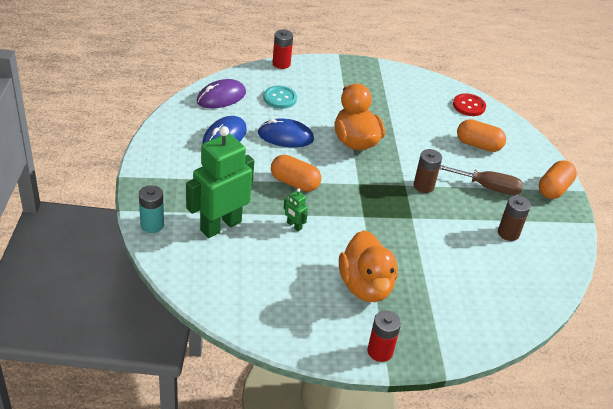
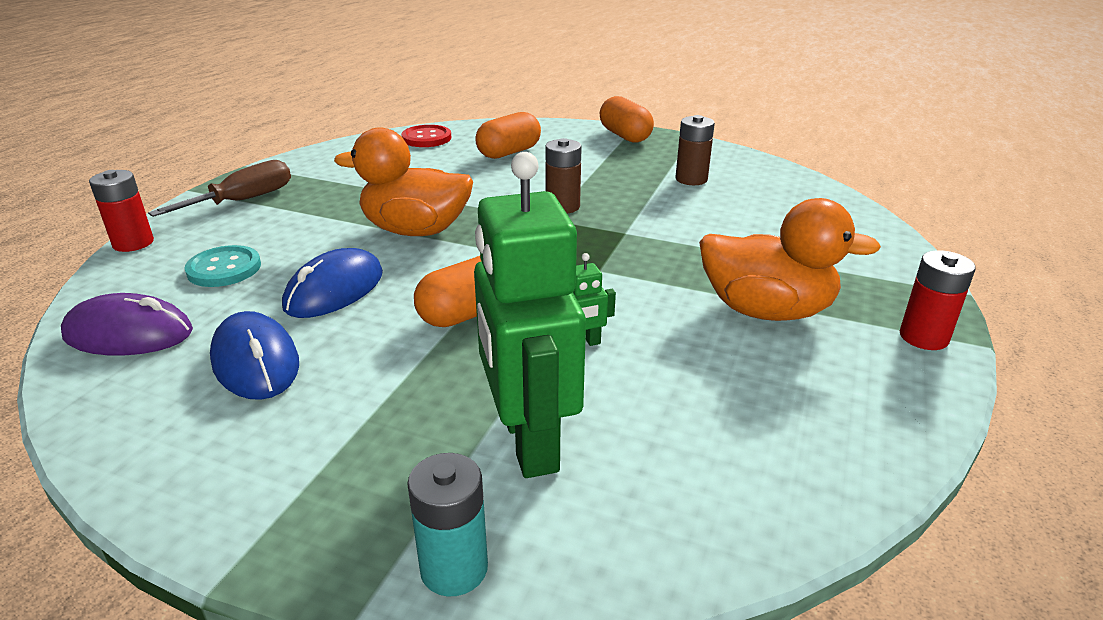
camera: 60 degrees left, 10 degrees down
(221, 97) = (129, 334): purple mouse -> purple mouse turned 75 degrees counterclockwise
(487, 187) = (595, 168): brown screwdriver -> brown screwdriver (243, 200)

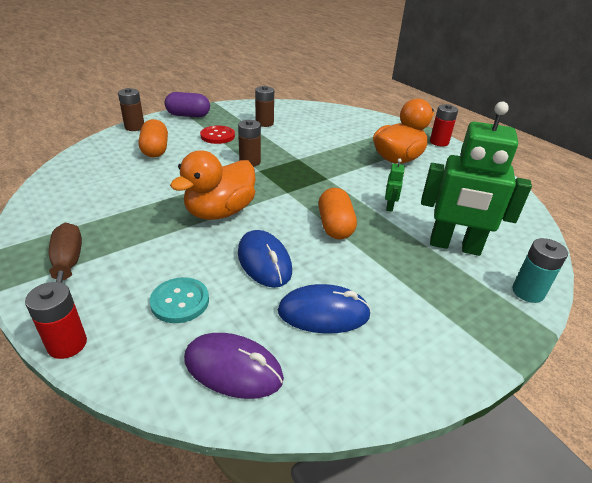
camera: 60 degrees left, 5 degrees up
(129, 334) = (233, 368): purple mouse -> purple mouse turned 75 degrees clockwise
(426, 138) = (82, 165): red button -> red button (217, 136)
(545, 126) = (134, 127): none -> brown battery
(625, 136) = (188, 115): orange capsule -> purple capsule

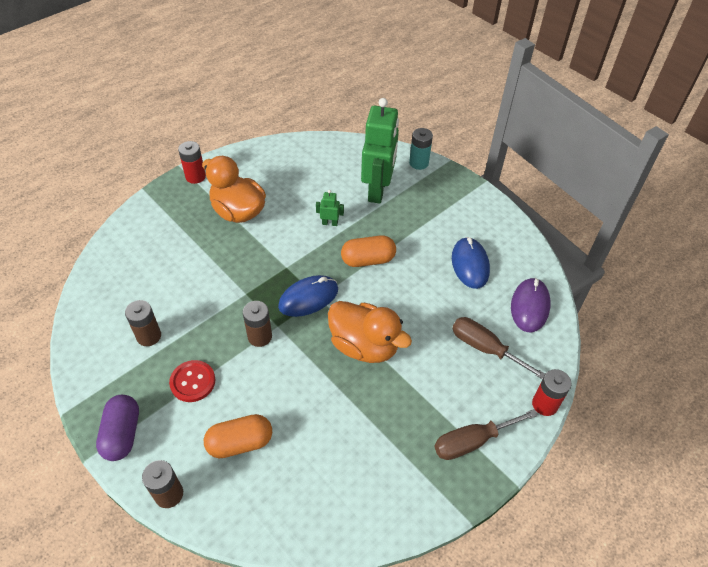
camera: 95 degrees left, 15 degrees up
(180, 301) = (485, 348): turquoise button -> brown screwdriver
(264, 261) = (426, 303): blue mouse -> blue mouse (308, 298)

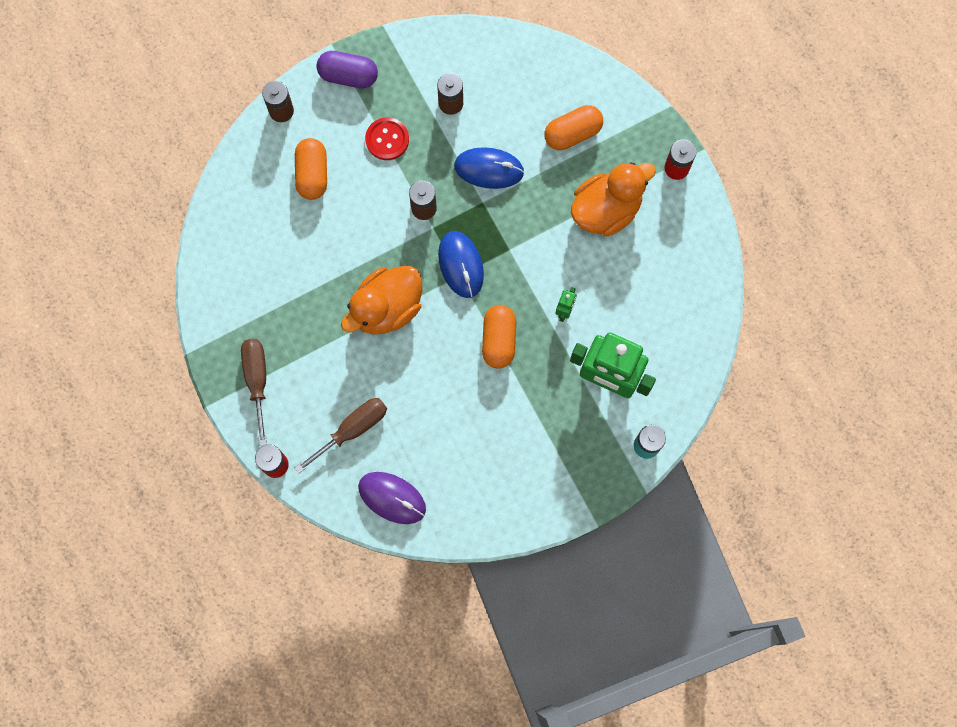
camera: 105 degrees right, 25 degrees up
(172, 243) = (572, 133): none -> orange capsule
(470, 264) = (465, 452): blue mouse -> blue mouse (489, 169)

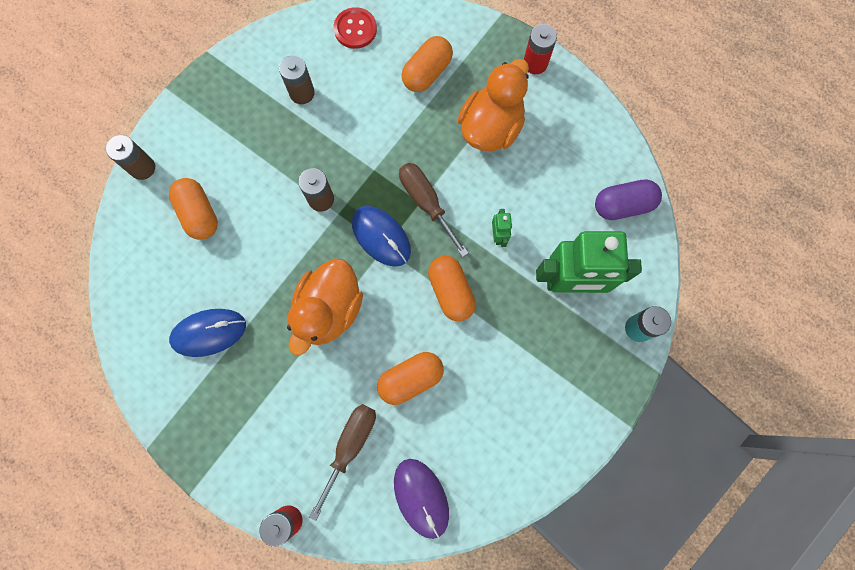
camera: 25 degrees left, 0 degrees up
(257, 380) = (232, 441): brown screwdriver -> brown screwdriver (426, 203)
(348, 76) = (193, 109): purple capsule -> purple capsule (623, 205)
(387, 139) = (257, 151): red button -> red button (355, 29)
(392, 498) = (421, 498): purple mouse -> purple mouse turned 60 degrees clockwise
(429, 398) = (410, 379): none -> orange capsule
(489, 169) = (365, 137): blue mouse -> blue mouse (209, 332)

